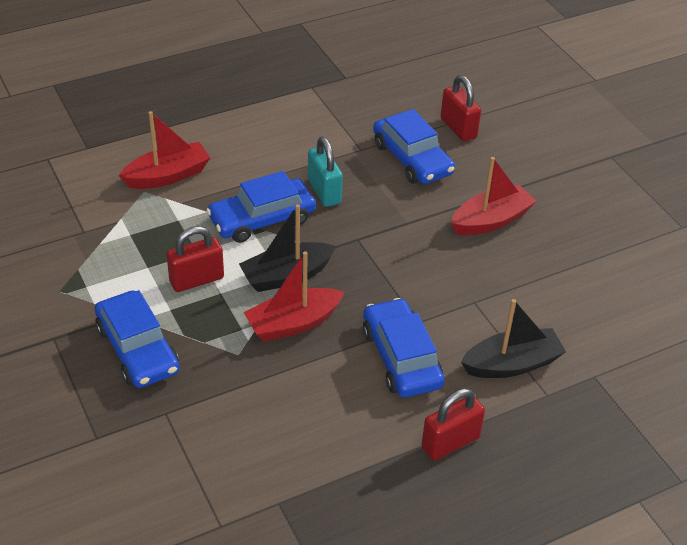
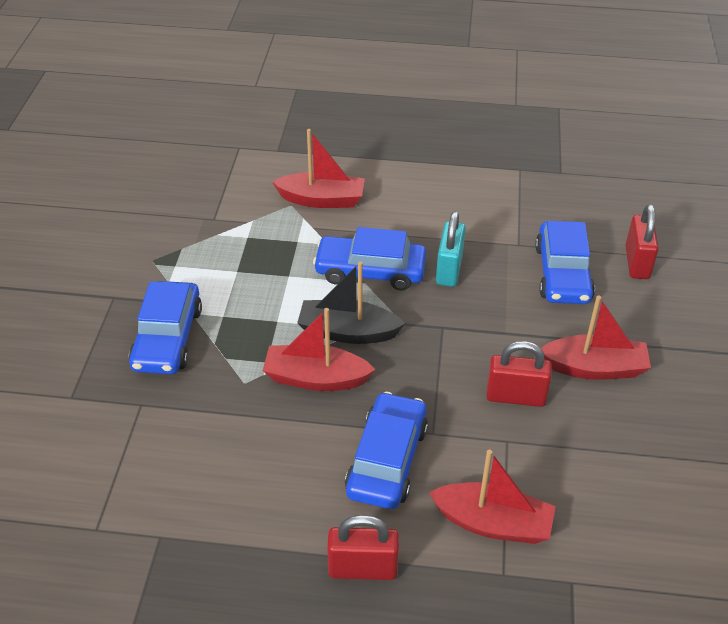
camera: 35 degrees right, 0 degrees up
(197, 280) = (267, 300): red padlock -> red padlock (515, 397)
(512, 364) = (493, 523): black boat -> red boat

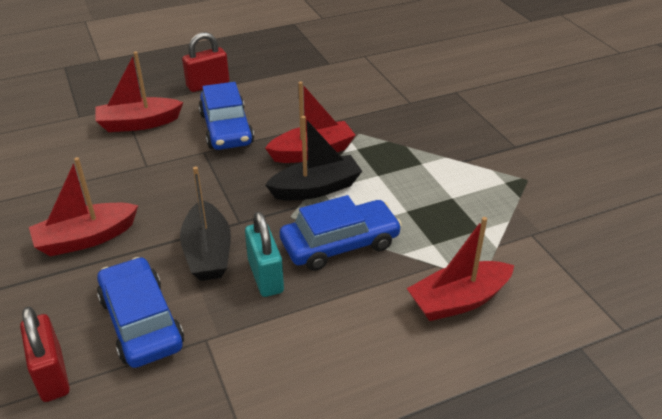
camera: 150 degrees right, 5 degrees down
(167, 338) = (442, 137): blue car -> none
(486, 308) = (208, 253): none -> black boat
(515, 397) = (150, 193): red padlock -> none

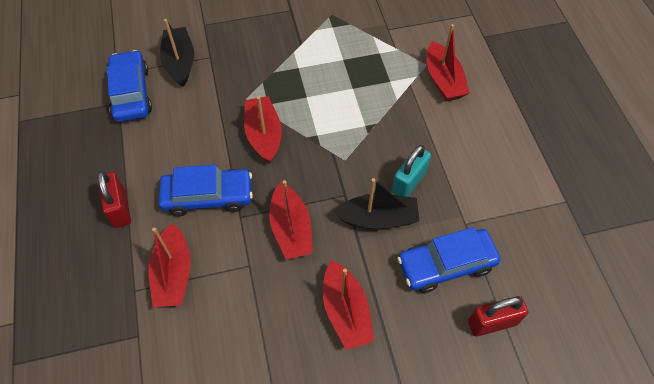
camera: 80 degrees left, 20 degrees up
(190, 187) = (291, 229): none -> red boat
(265, 276) = (408, 182): turquoise padlock -> turquoise padlock turned 45 degrees counterclockwise
(316, 188) = (314, 139): black boat -> black boat (180, 62)
(340, 244) = (381, 133): blue car -> blue car (131, 93)

